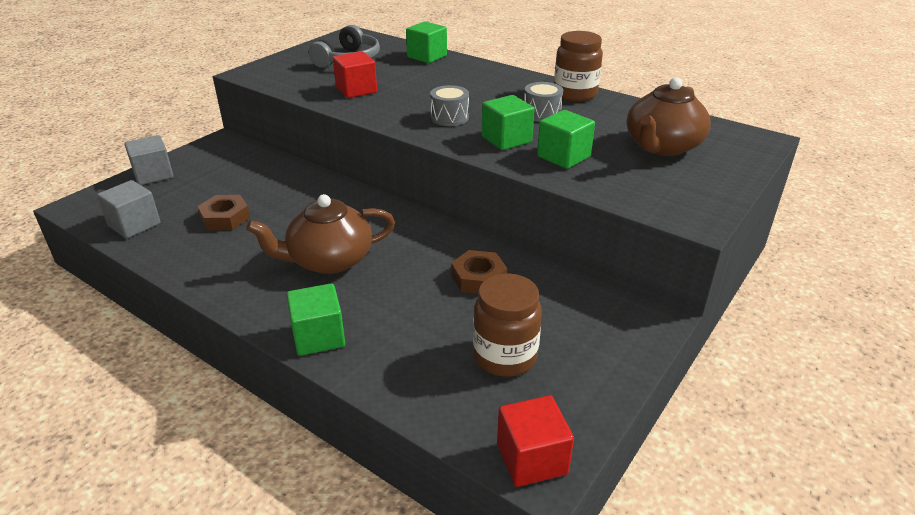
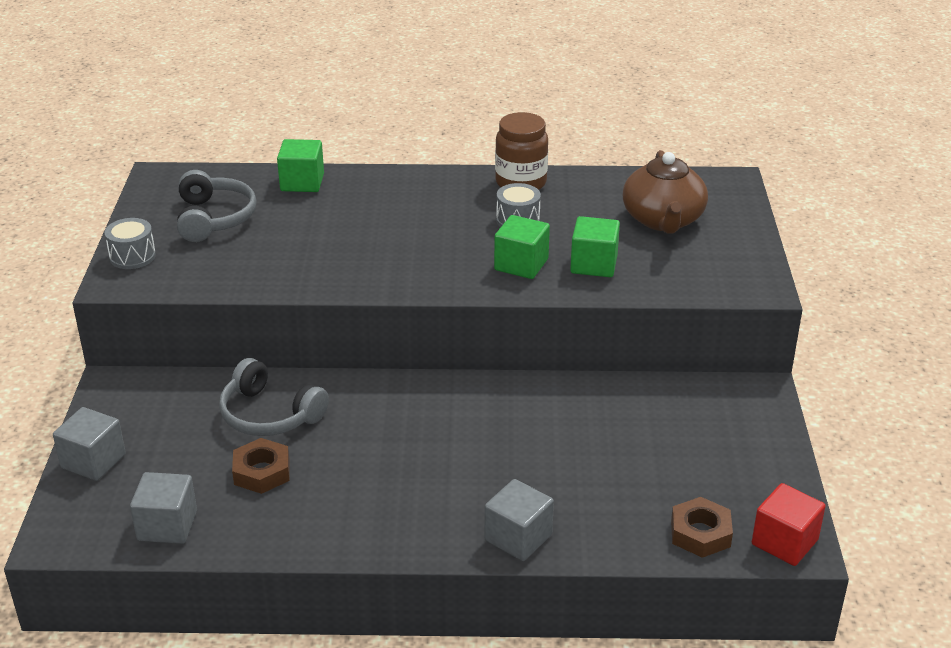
camera: 35 degrees left, 0 degrees up
(276, 188) = (269, 414): none -> grey headphones
(318, 336) = (518, 537): green cube -> grey cube
(329, 260) = (434, 465): brown teapot -> none
(356, 90) = (286, 259): red cube -> none
(449, 117) = (434, 259): grey drum -> grey drum (132, 256)
(478, 278) = (589, 419): brown nut -> brown nut (700, 533)
(505, 356) = (686, 477): brown jar -> none

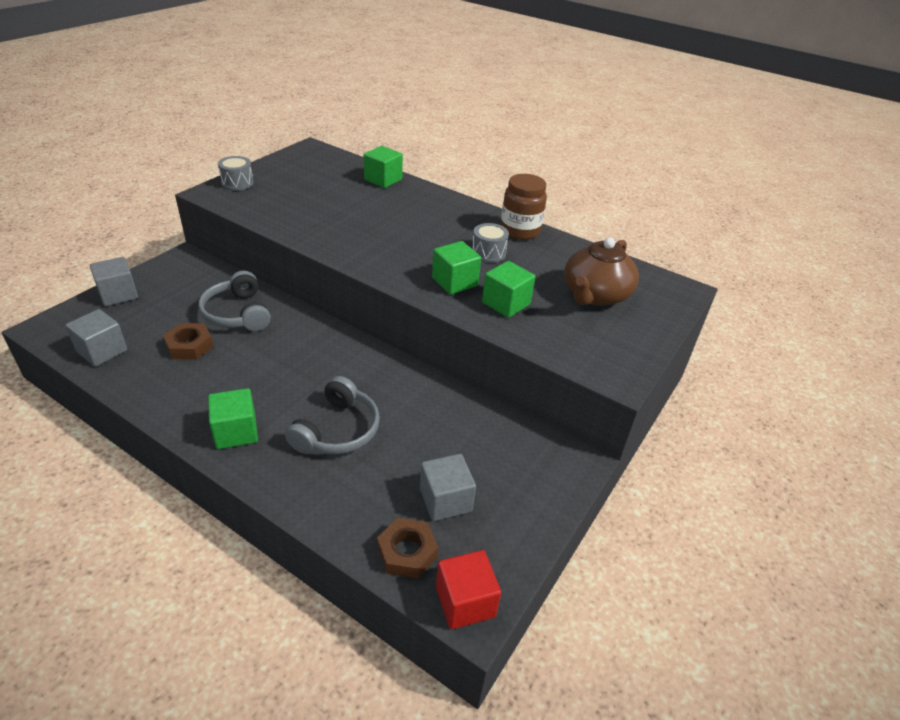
camera: 30 degrees right, 5 degrees up
(214, 218) = (307, 180): grey headphones -> grey headphones (337, 430)
(426, 523) = (236, 432): none -> green cube
(518, 537) = (279, 476): grey cube -> grey cube (445, 500)

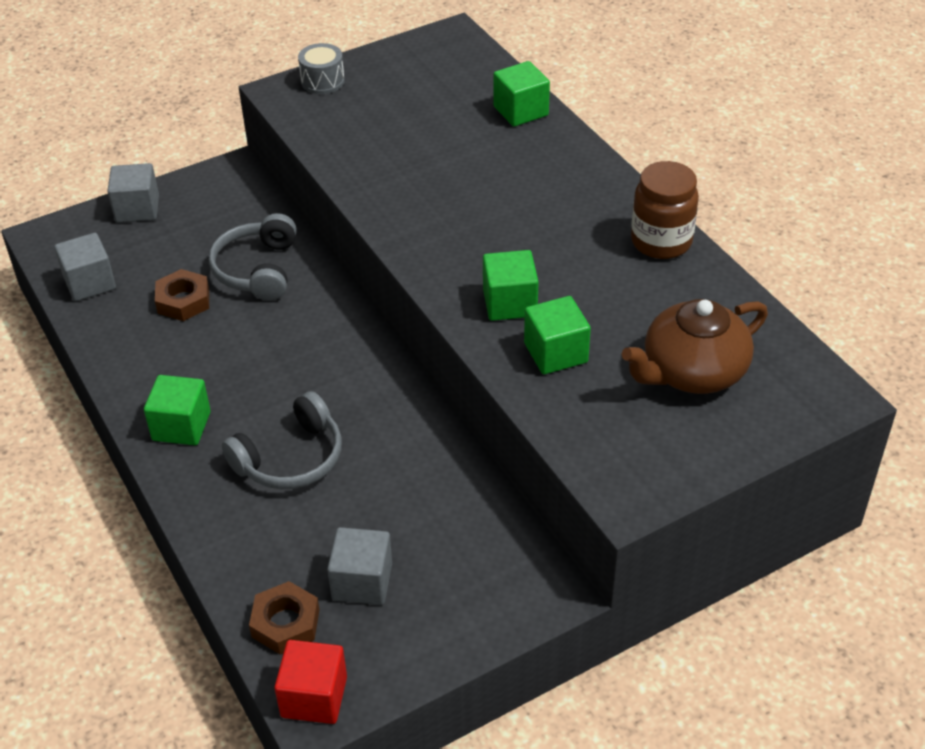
camera: 30 degrees right, 5 degrees up
(488, 253) = (588, 268): grey drum -> none

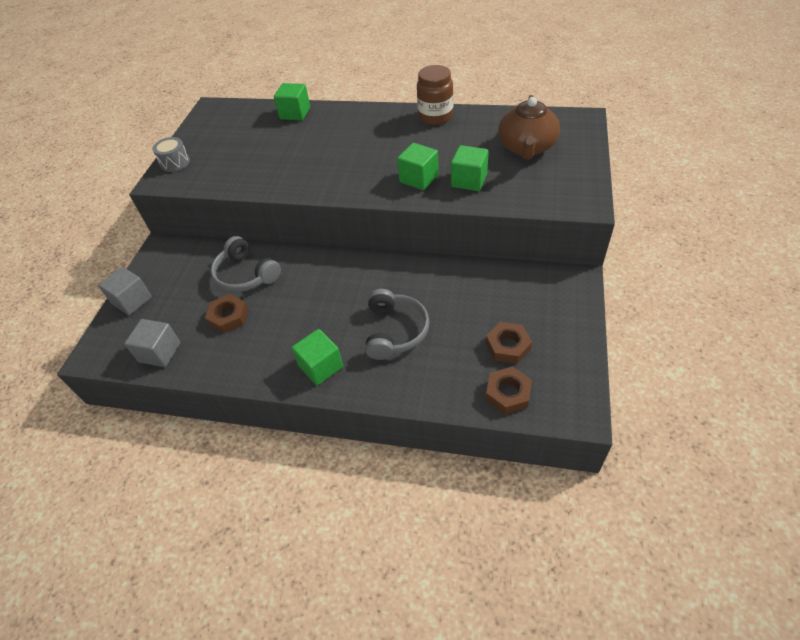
camera: 45 degrees left, 5 degrees up
(314, 697) = (569, 407): red cube -> none
(362, 582) = (508, 346): grey cube -> brown nut

